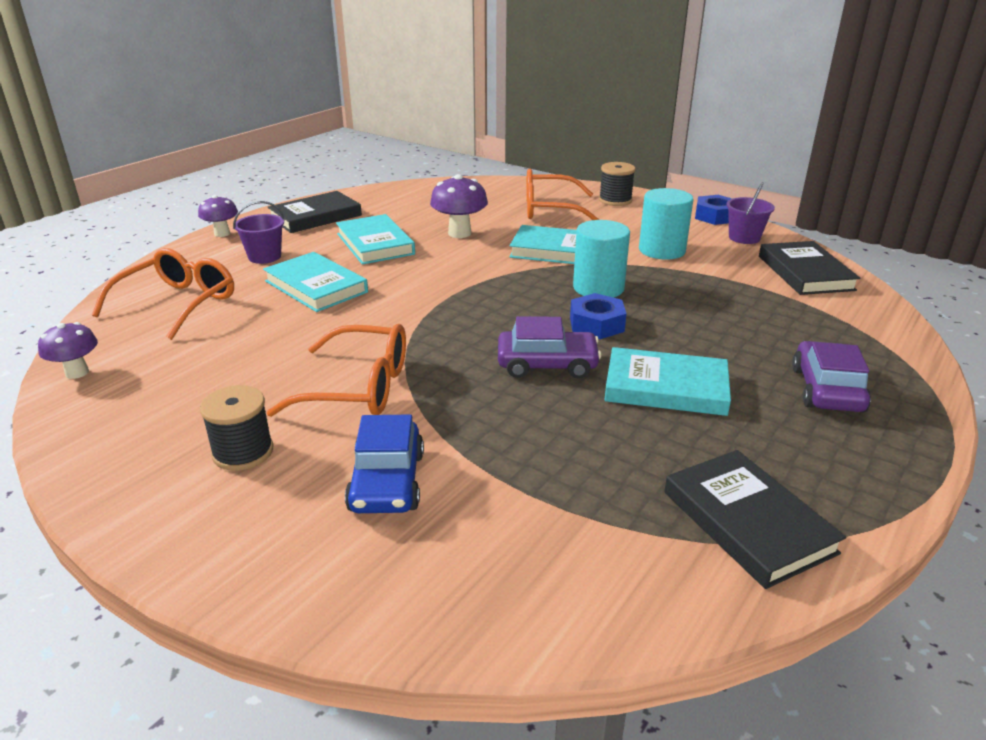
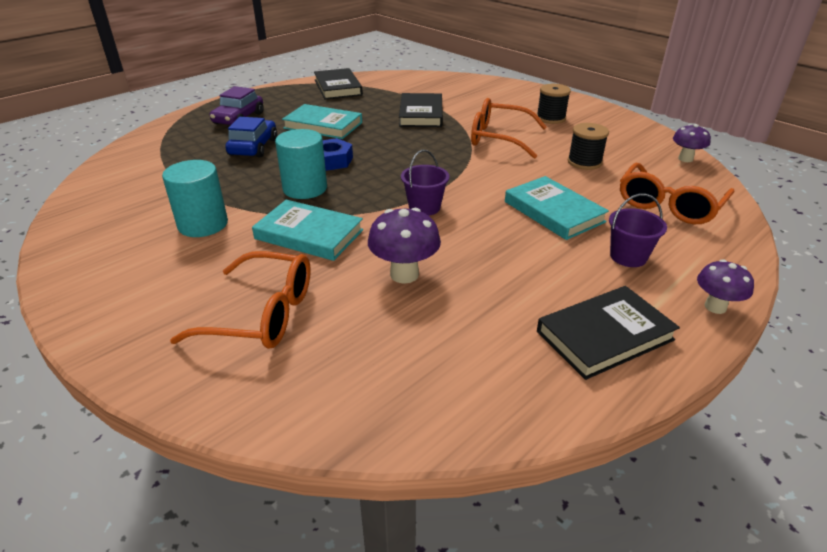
camera: 170 degrees left, 5 degrees up
(375, 244) = (507, 265): turquoise book -> none
(387, 482) = (479, 105): blue car -> blue car (253, 147)
(547, 364) = (382, 140): purple car -> none
(615, 200) = (149, 328): black spool -> black spool (584, 162)
(715, 216) = (69, 274): blue nut -> none
(744, 238) = (95, 233): purple bucket -> purple bucket (424, 207)
(805, 273) = (115, 187): black book -> black book (421, 114)

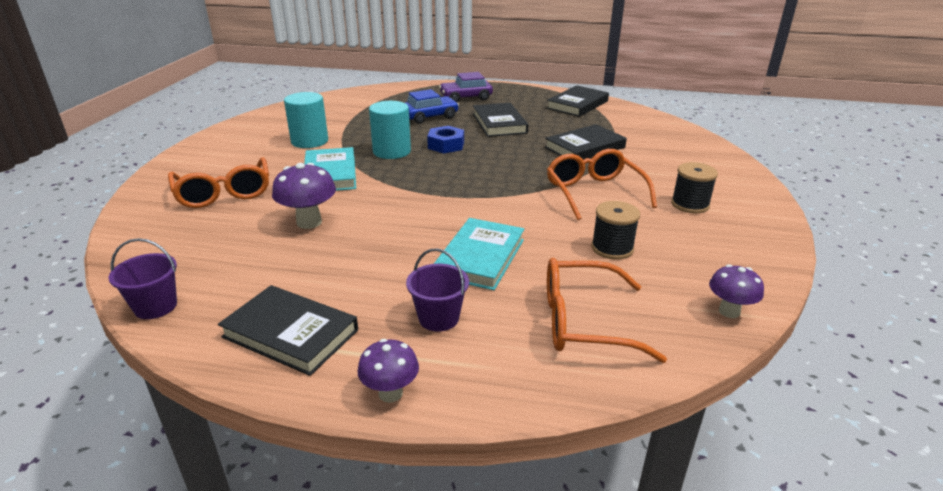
camera: 55 degrees right, 5 degrees down
(323, 125) = (499, 123): turquoise book -> black book
(424, 207) = (416, 200): purple bucket -> purple bucket (155, 306)

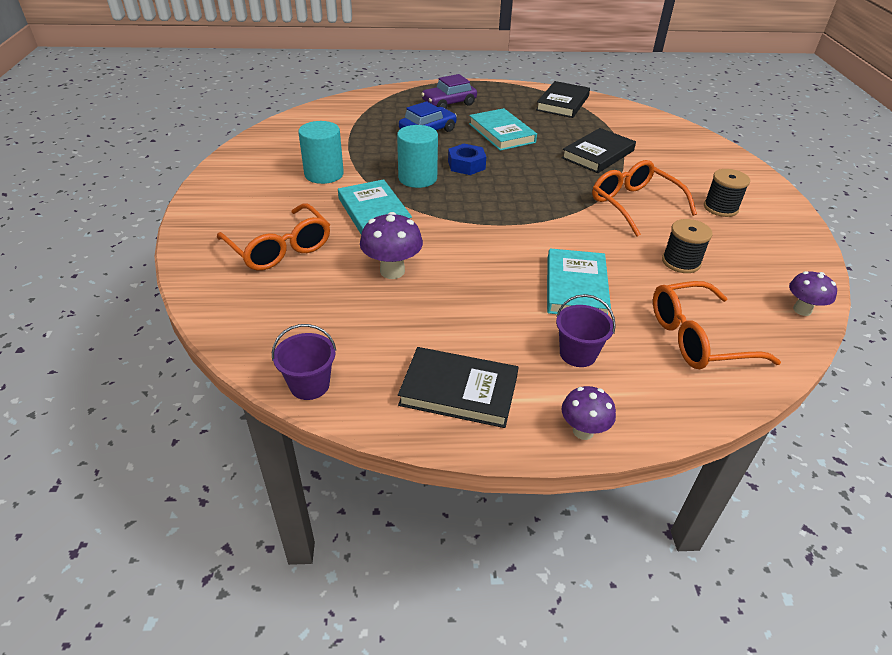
camera: 15 degrees left, 10 degrees up
(499, 123) = (501, 133): black book -> turquoise book

